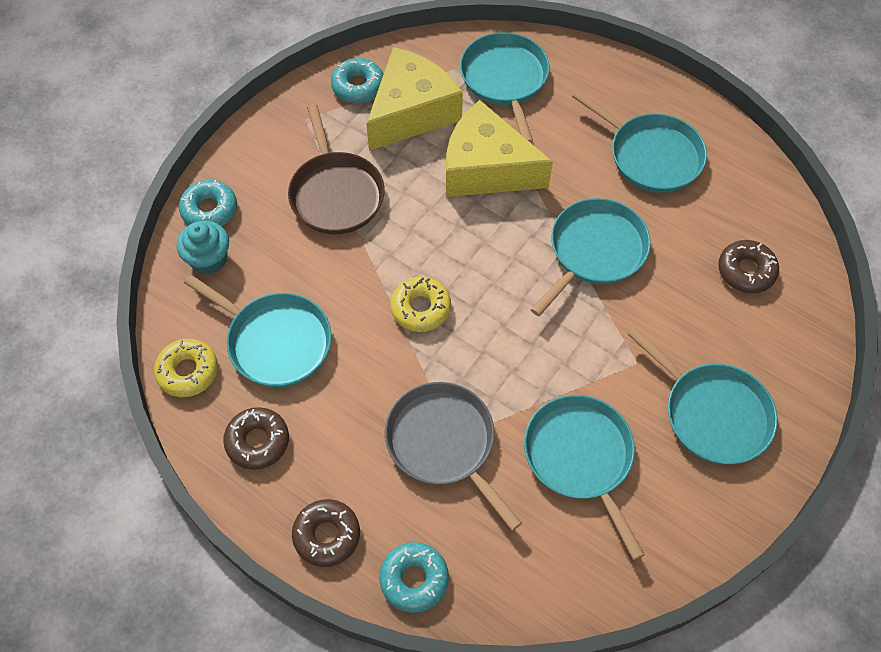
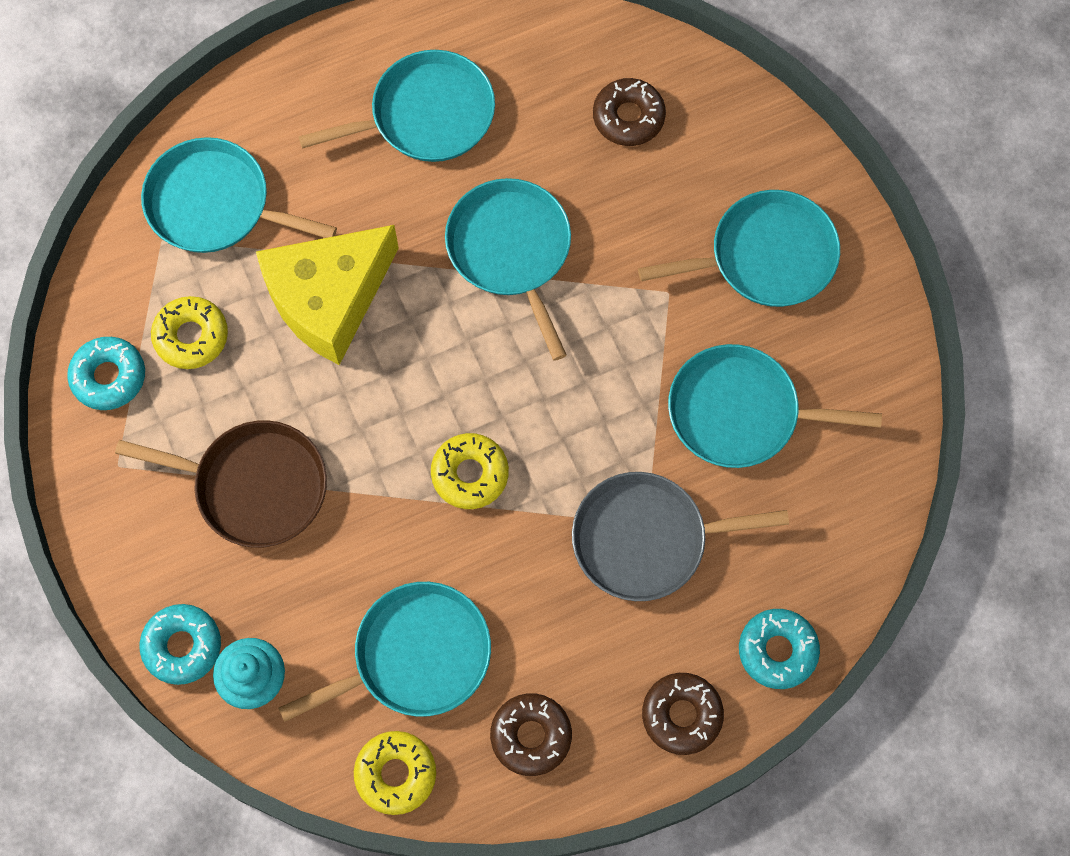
camera: 60 degrees left, 10 degrees up
(411, 112) = (191, 336): yellow cheese -> yellow donut

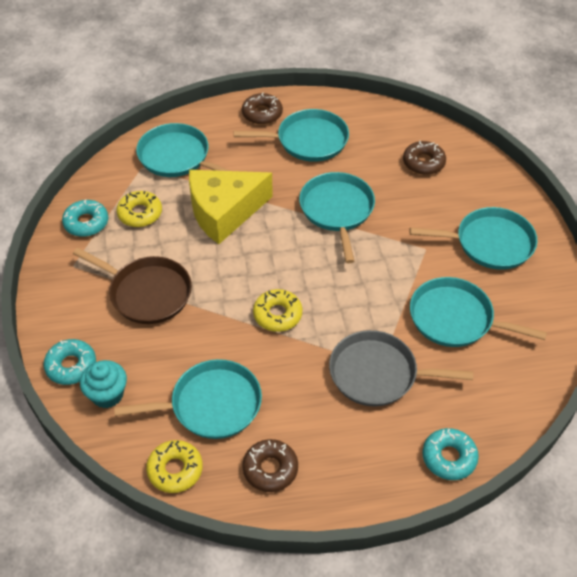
camera: 15 degrees right, 20 degrees down
(681, 715) = (374, 481): brown donut -> brown donut (262, 114)

